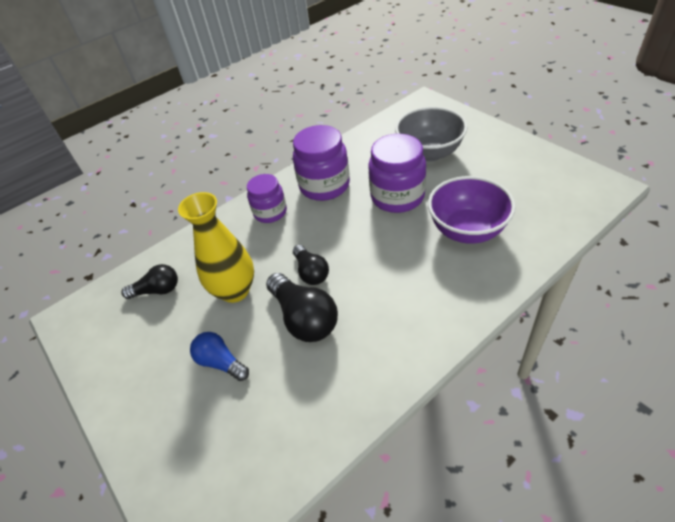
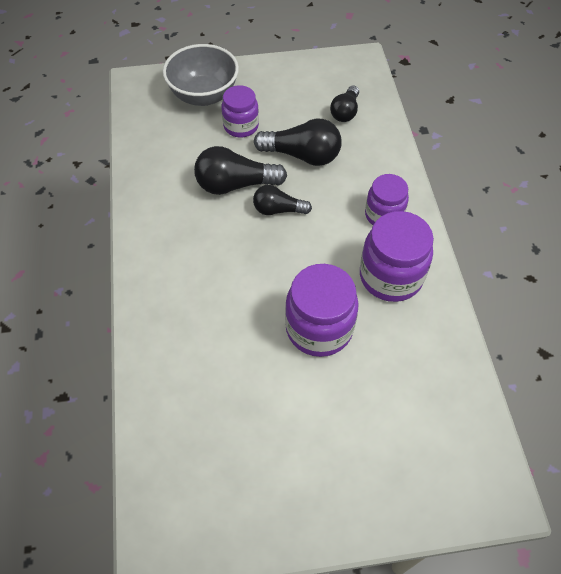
camera: 115 degrees right, 10 degrees up
(221, 362) = (241, 126): blue light bulb -> purple jar
(235, 291) = (302, 155): yellow vase -> black light bulb
(429, 153) = (370, 412): grey bowl -> grey bowl (204, 95)
(467, 230) = (221, 353): purple bowl -> none

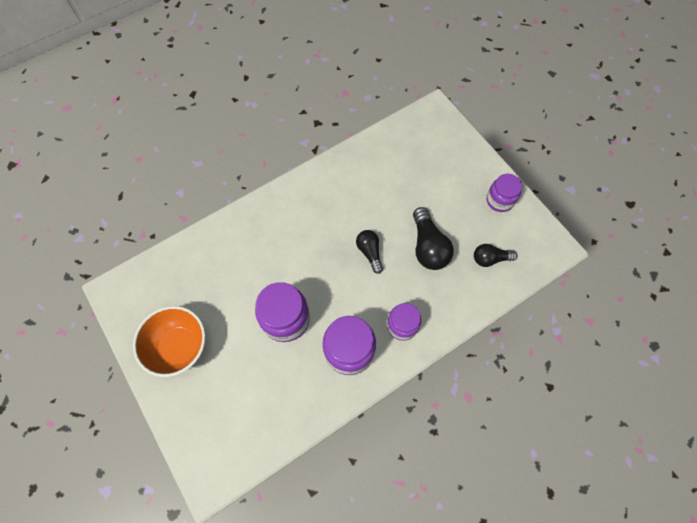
camera: 65 degrees right, 10 degrees up
(204, 95) = (448, 157): grey bowl -> none
(235, 185) = (377, 215): black light bulb -> none
(241, 126) = (432, 194): purple jar -> purple jar (499, 200)
(295, 476) = (179, 347): none -> orange bowl

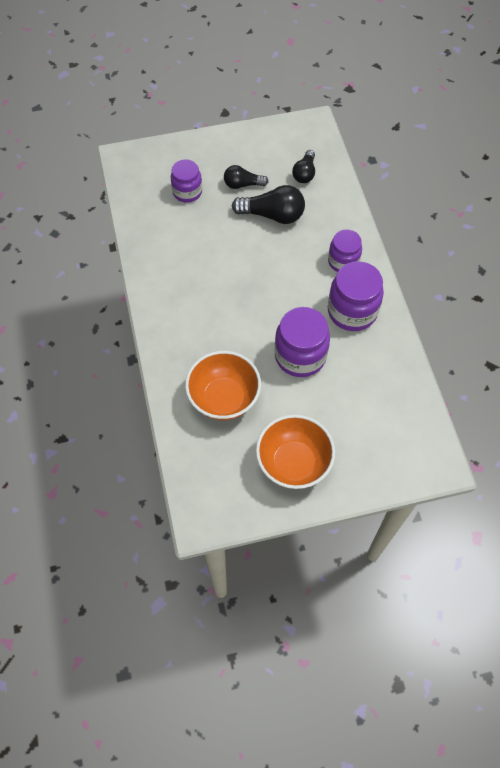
camera: 70 degrees left, 5 degrees down
(225, 271) = (224, 398): none -> orange bowl
(369, 252) = (258, 263): black light bulb -> black light bulb (242, 184)
(499, 200) = (249, 145): purple jar -> purple jar (187, 192)

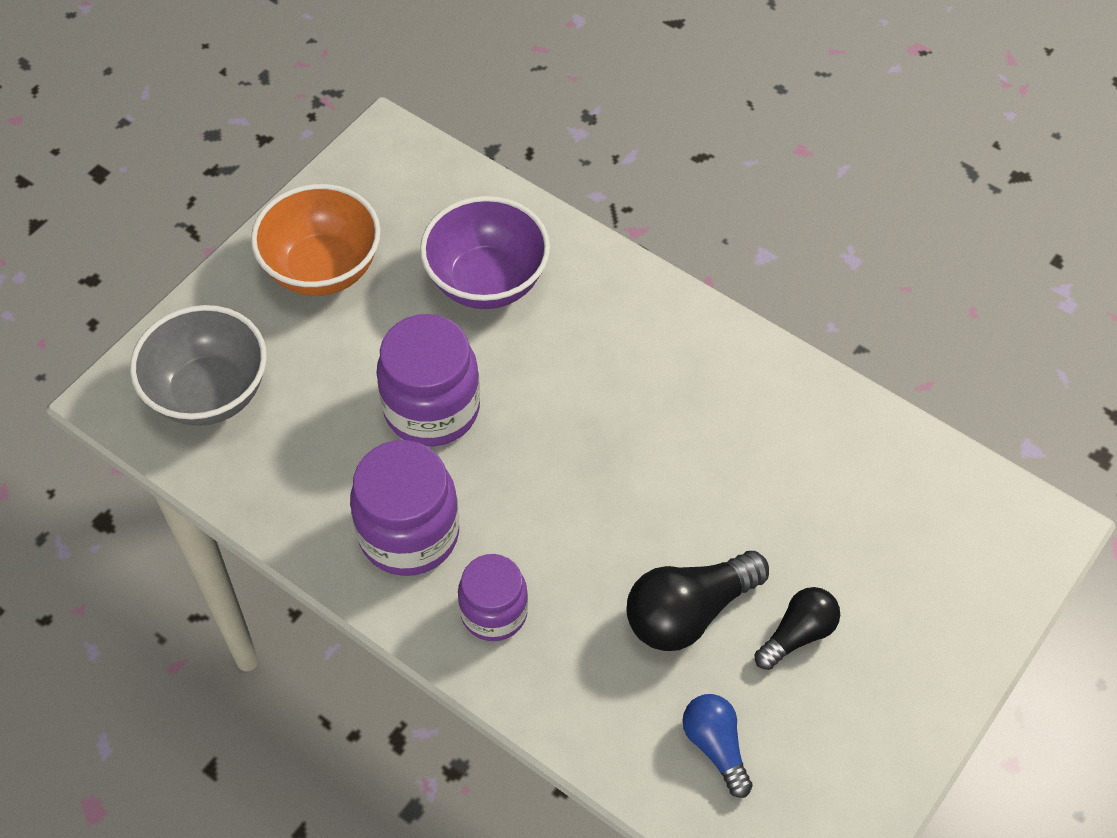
camera: 140 degrees right, 5 degrees down
(187, 192) = (870, 547): purple jar -> none
(224, 398) = (487, 281): orange bowl -> purple bowl
(304, 173) = (716, 746): black light bulb -> blue light bulb
(393, 434) = (209, 393): none -> grey bowl

